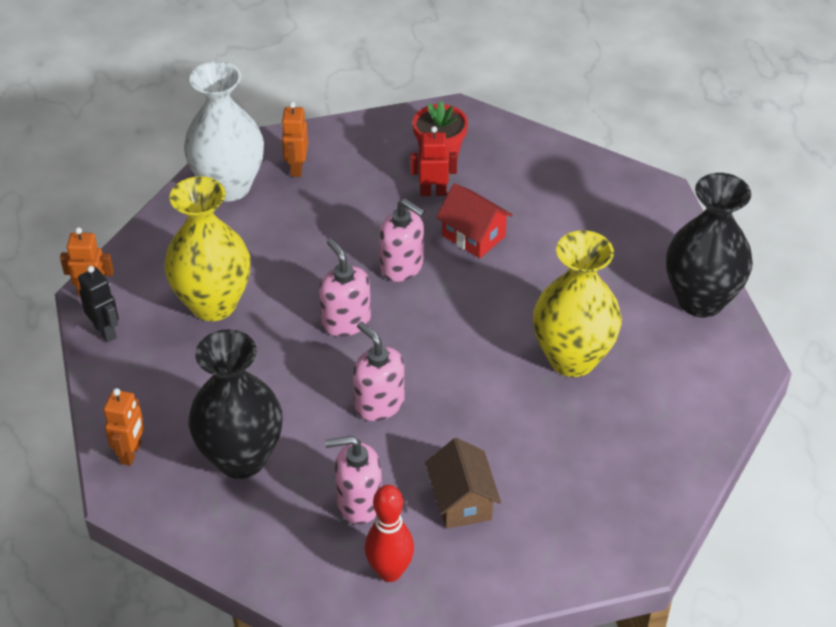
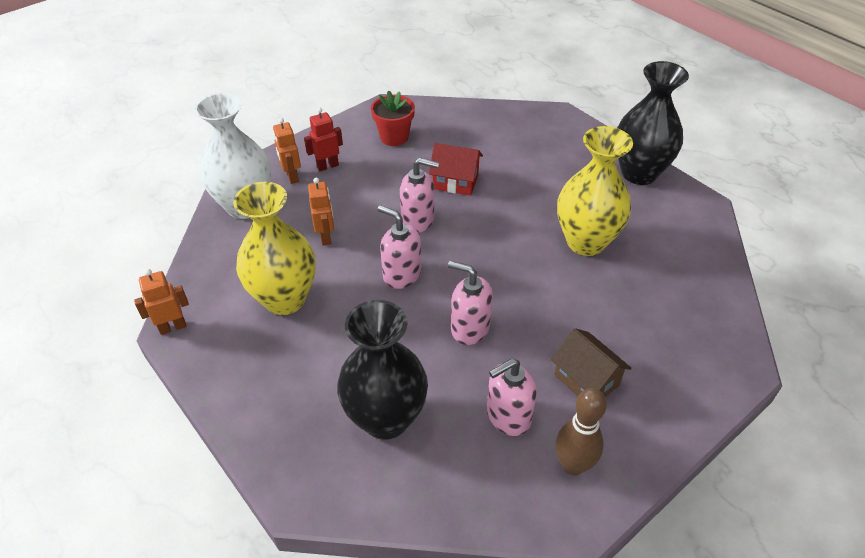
camera: 25 degrees left, 0 degrees up
(105, 331) = (201, 355): black robot -> none
(131, 453) = (284, 454): orange robot -> orange robot (326, 237)
(390, 572) = (573, 465): red bowling pin -> brown bowling pin
(433, 192) = (406, 162): red robot -> red robot (327, 166)

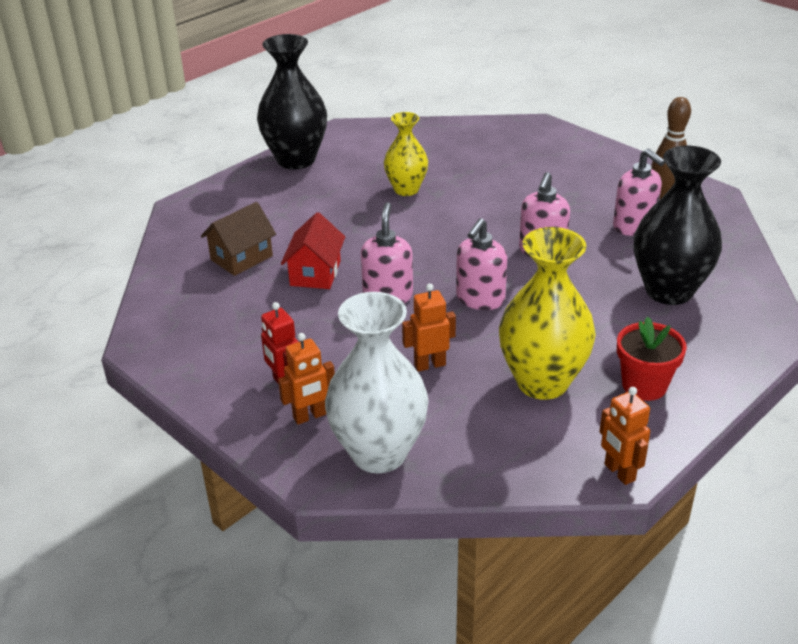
camera: 95 degrees left, 10 degrees down
(394, 137) = (219, 330): red flower pot -> red flower pot (644, 385)
(586, 242) = (406, 189): yellow vase -> yellow vase, size x0.61
(586, 380) = (579, 190): brown house -> brown house (241, 258)

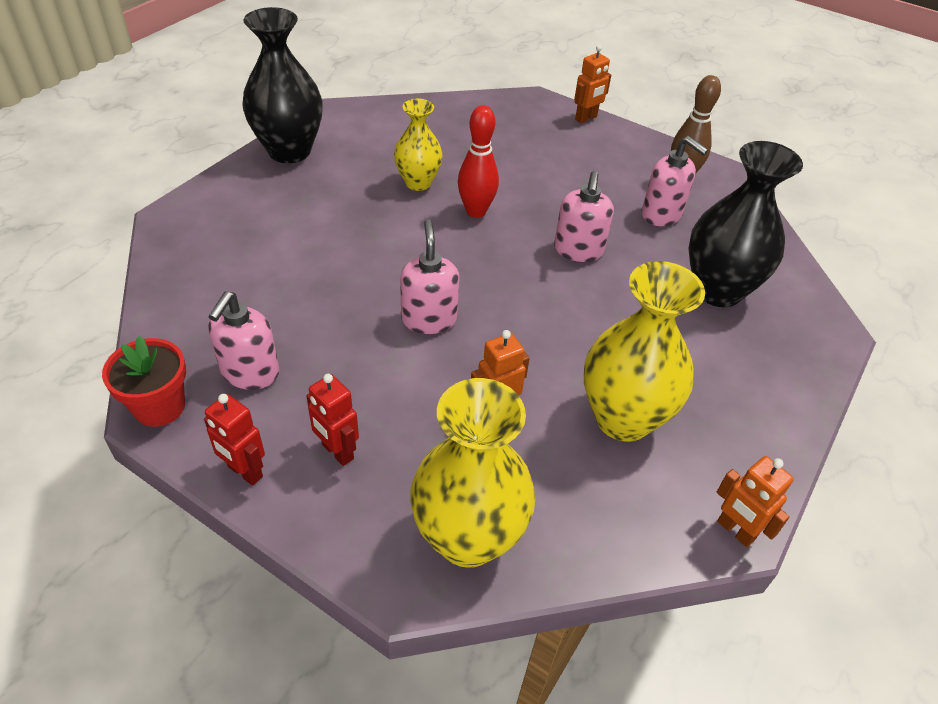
camera: 15 degrees left, 10 degrees up
(206, 391) = (244, 472): none -> red robot
(241, 258) = (252, 281): brown house -> none
(310, 416) = (376, 494): orange robot -> orange robot (586, 118)
(315, 273) = (341, 296): red house -> none
(379, 453) = (468, 538): white vase -> yellow vase
(454, 215) = (476, 211): none -> red bowling pin
(480, 299) = (529, 316): pink soap dispenser -> pink soap dispenser (250, 373)
(644, 385) = (728, 412): red flower pot -> red flower pot (159, 407)

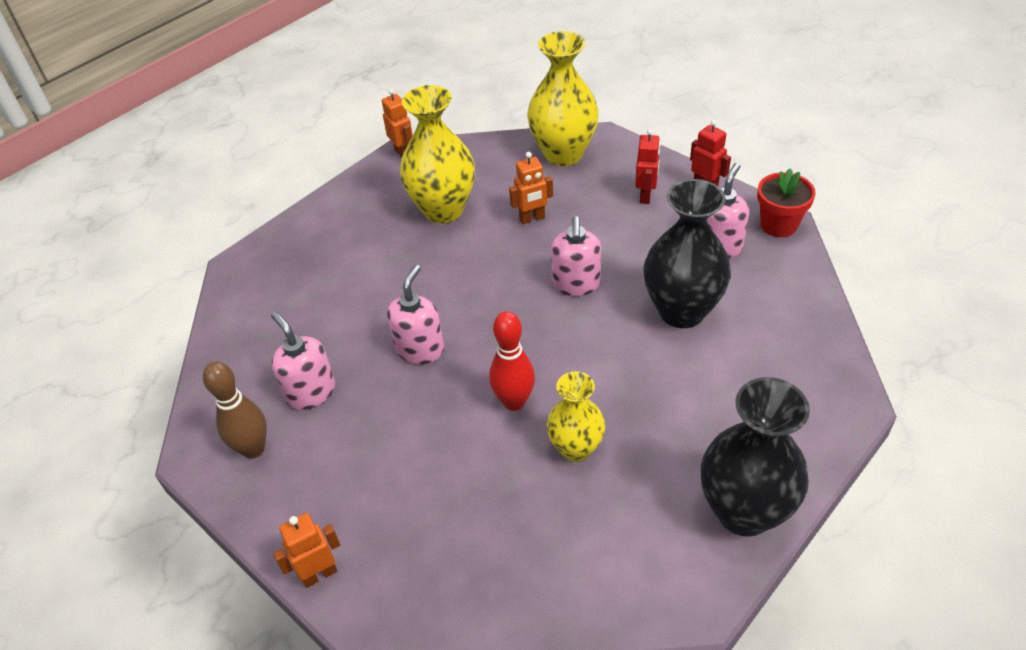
camera: 165 degrees left, 0 degrees up
(337, 452) = (645, 196): red robot -> red robot turned 45 degrees clockwise
(717, 290) = (309, 303): black vase -> black vase (681, 311)

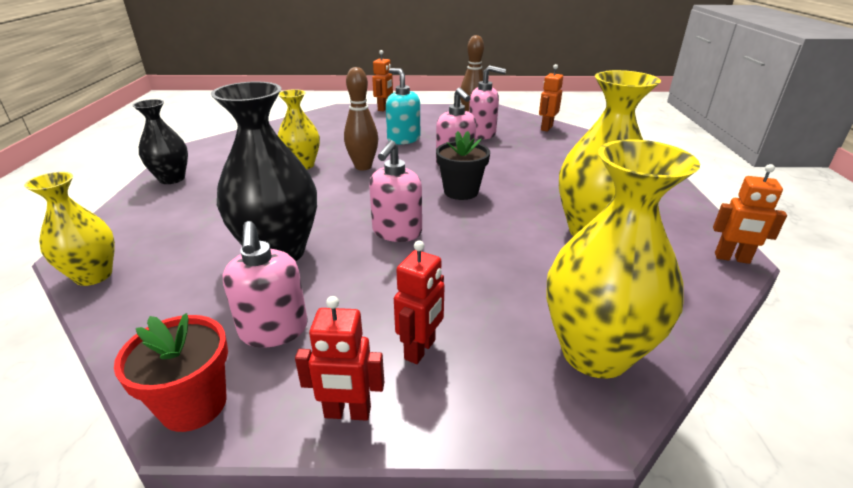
camera: 135 degrees right, 15 degrees down
(408, 440) = (403, 139): none -> turquoise soap dispenser
(471, 303) = (461, 191): none -> black flower pot
(514, 402) = (363, 167): red bowling pin -> brown bowling pin
(532, 218) = (508, 262): orange robot -> orange robot (546, 128)
(576, 284) = (397, 232): pink soap dispenser -> pink soap dispenser turned 120 degrees counterclockwise
(645, 196) = (420, 350): red robot -> red robot turned 120 degrees counterclockwise
(743, 511) = (172, 179): black vase -> black vase, size x0.61
(837, 363) = (93, 275): none -> yellow vase

